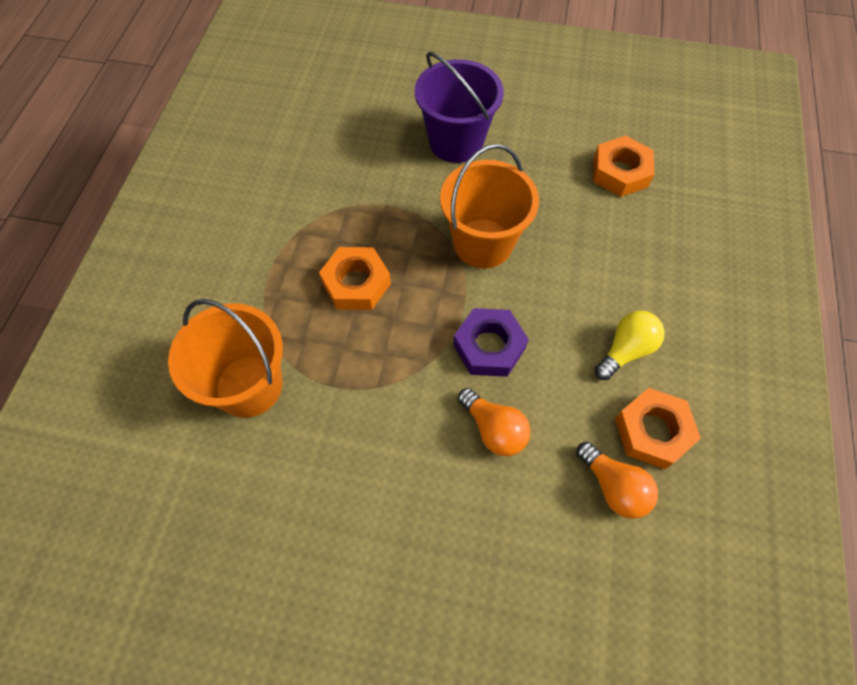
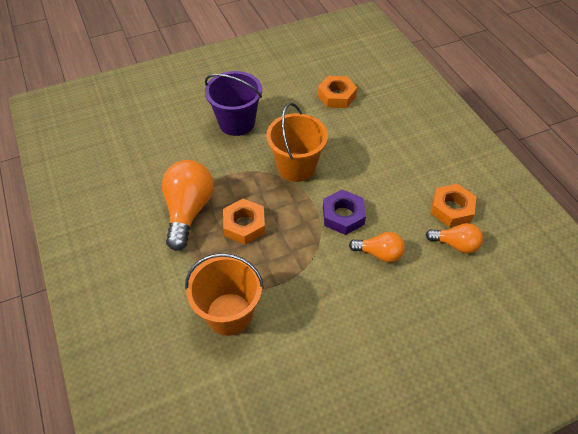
camera: 35 degrees left, 10 degrees down
(307, 226) = (188, 211): none -> orange light bulb
(625, 350) = (409, 179): yellow light bulb -> none

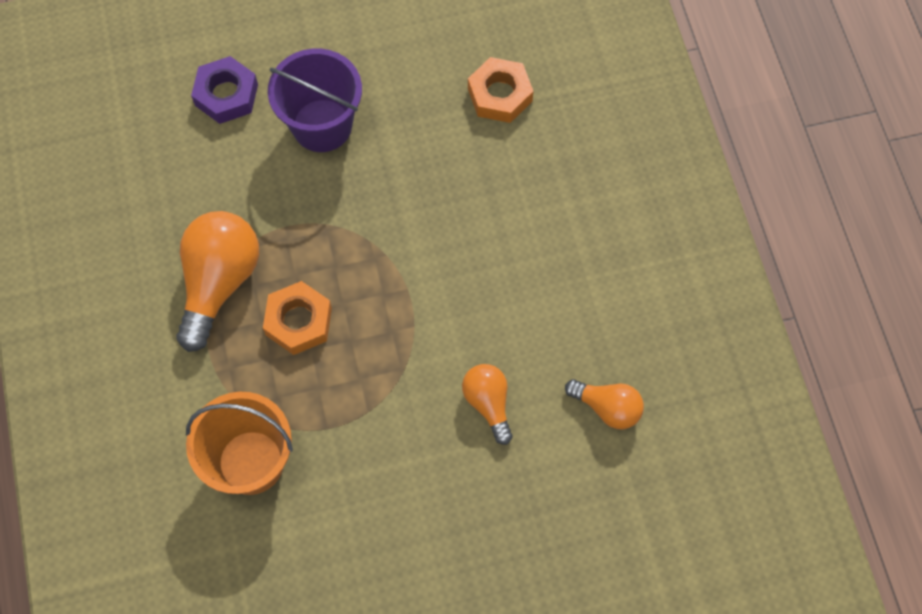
camera: 10 degrees right, 15 degrees up
(296, 167) = (400, 228): orange bucket -> none
(343, 216) = (451, 330): purple nut -> purple nut (226, 95)
(379, 253) = (488, 403): orange light bulb -> orange light bulb turned 135 degrees counterclockwise
(451, 209) = (622, 345): orange nut -> none

